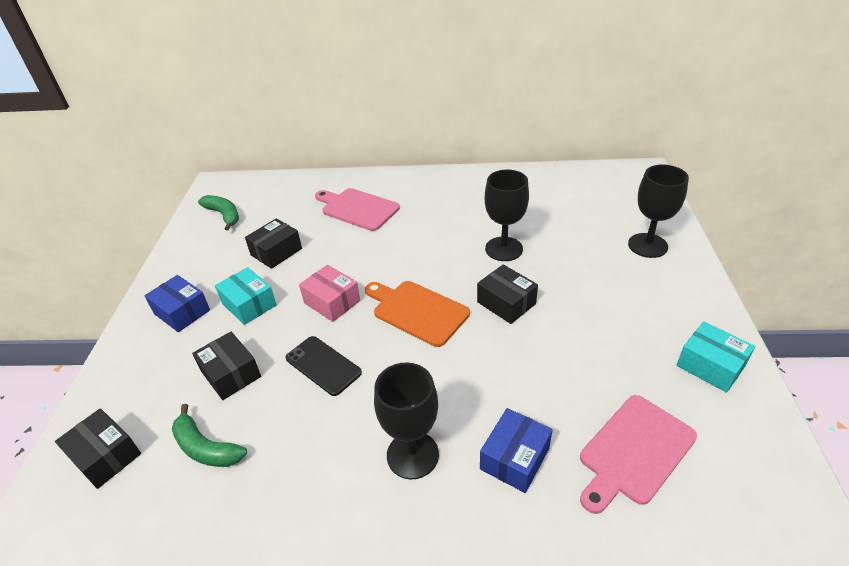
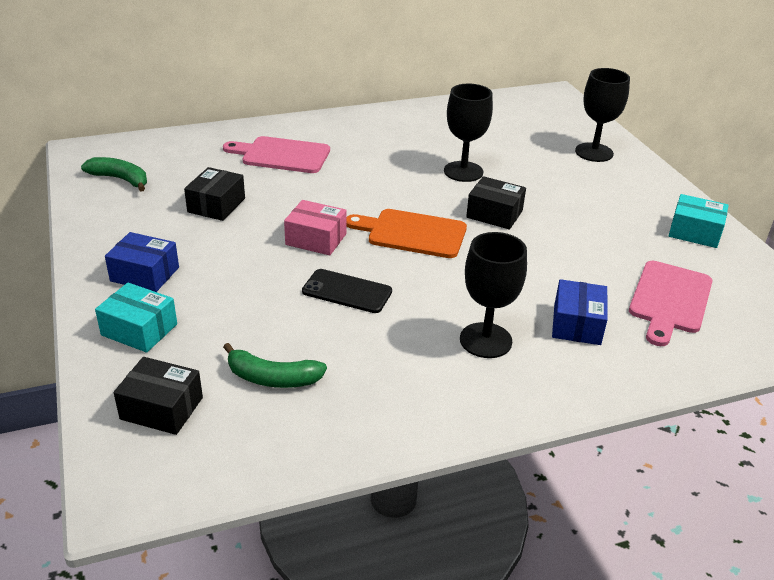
camera: 25 degrees left, 5 degrees down
(231, 374) = (250, 316): black box -> none
(249, 304) = (222, 255): turquoise box -> turquoise box (139, 330)

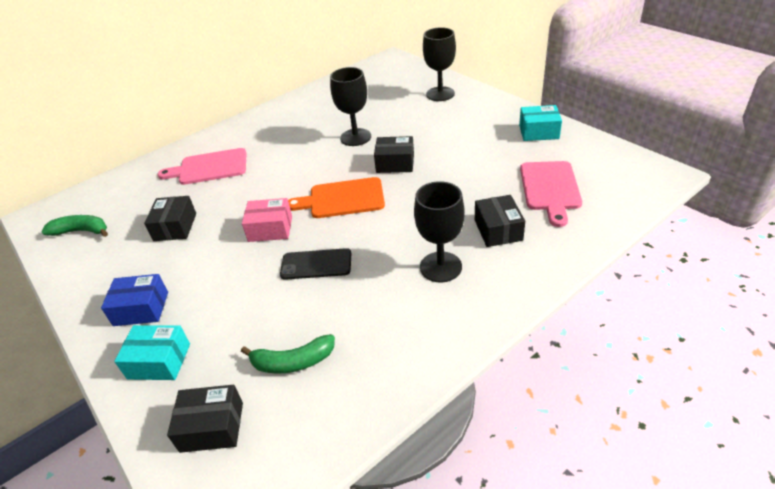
camera: 15 degrees left, 5 degrees up
(577, 324) = (498, 230): blue box -> black box

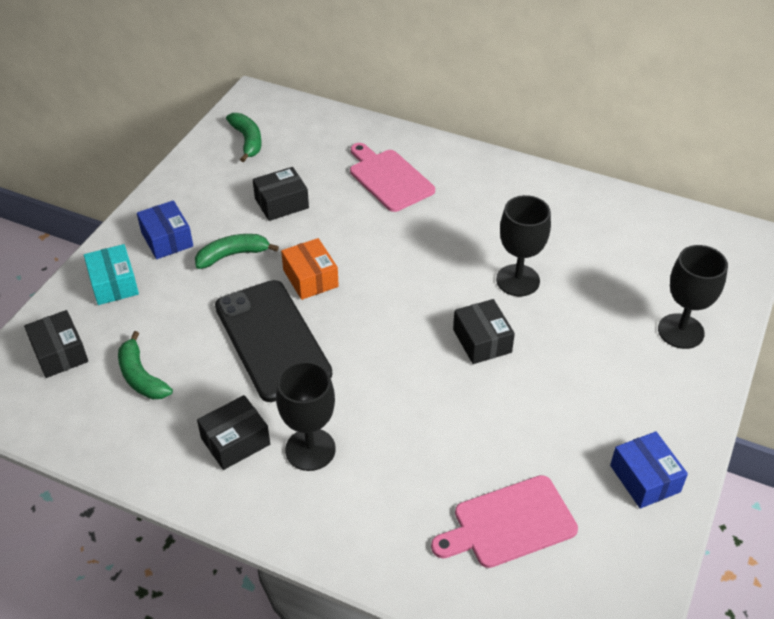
camera: 60 degrees right, 5 degrees up
(203, 268) = (232, 255): none -> green banana
(270, 229) = (310, 278): pink box -> orange box
(316, 264) = (272, 340): black phone -> black phone, size x1.86
(342, 199) = (388, 318): orange cutting board -> none
(498, 230) = (397, 487): black box -> black box (235, 441)
(538, 132) = (645, 478): turquoise box -> blue box

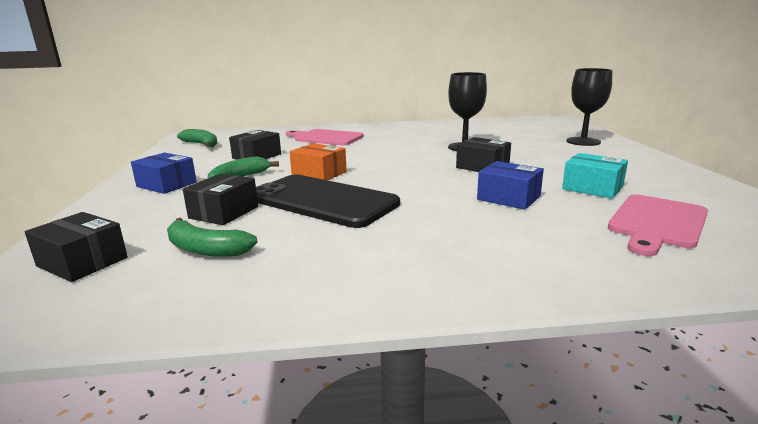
camera: 30 degrees left, 25 degrees down
(114, 284) = (126, 212): turquoise box -> turquoise box (592, 188)
(235, 441) = (360, 255): black box -> black box (224, 212)
(310, 449) = (439, 238): black goblet -> none
(645, 478) = (683, 182): blue box -> blue box (508, 198)

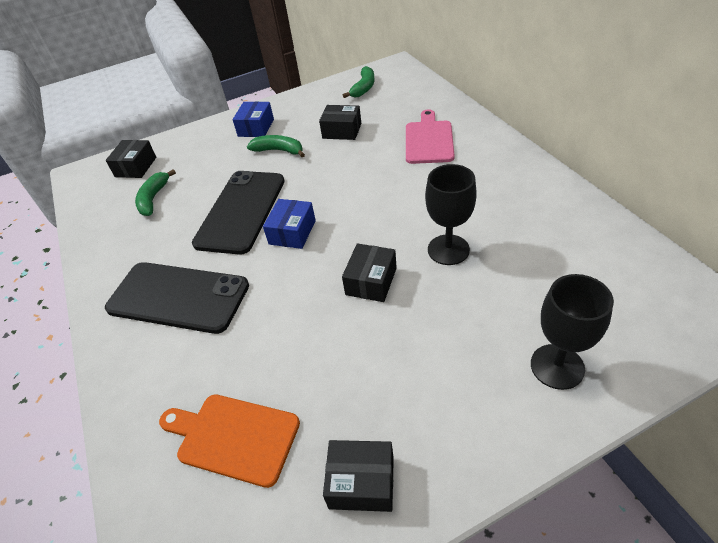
camera: 75 degrees right, 25 degrees up
(224, 212) = (210, 177): black box -> black box (361, 482)
(319, 173) = (306, 183): orange box -> none
(445, 240) = (178, 297): none -> black phone
(508, 198) = (276, 318): blue box -> blue box (292, 232)
(592, 188) = (327, 383): turquoise box -> none
(657, 223) = (234, 437): pink cutting board -> orange cutting board

